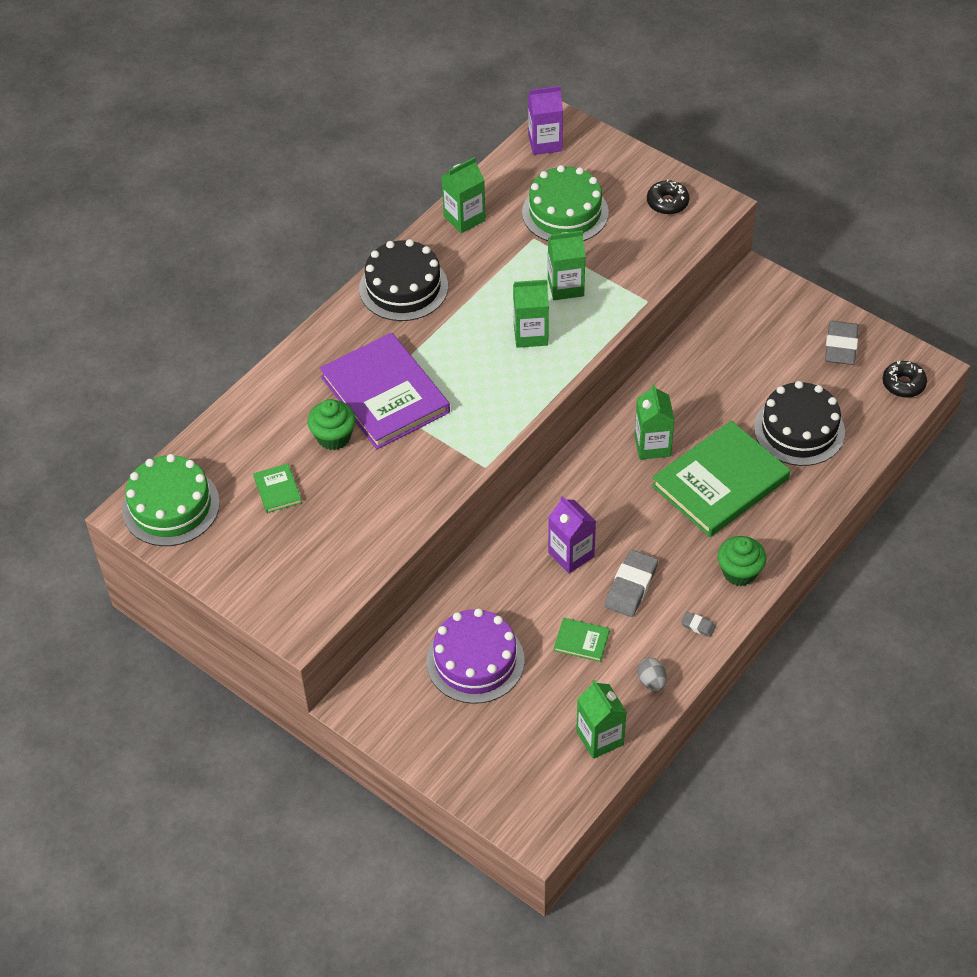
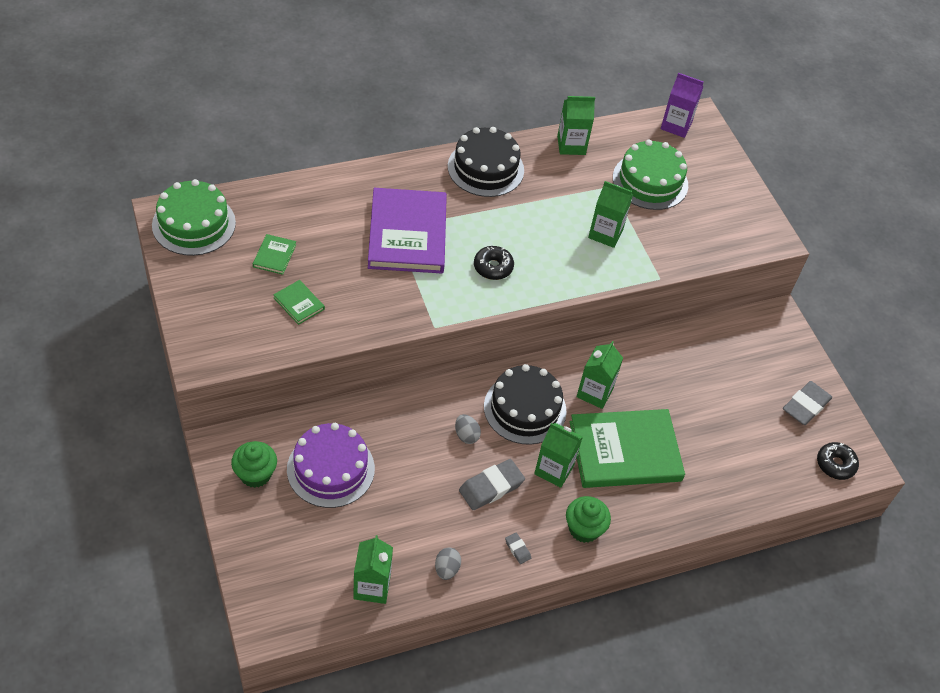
camera: 25 degrees right, 0 degrees up
(333, 437) = (345, 242): green cupcake -> green cupcake (255, 474)
(530, 334) = (550, 252): green carton -> green carton (554, 470)
(571, 554) = (466, 435): purple carton -> grey egg
(581, 641) = (420, 504): green book -> green book (299, 303)
(667, 203) = (735, 216): black donut -> black donut (493, 267)
(799, 430) = (720, 449): black cake -> black cake (525, 408)

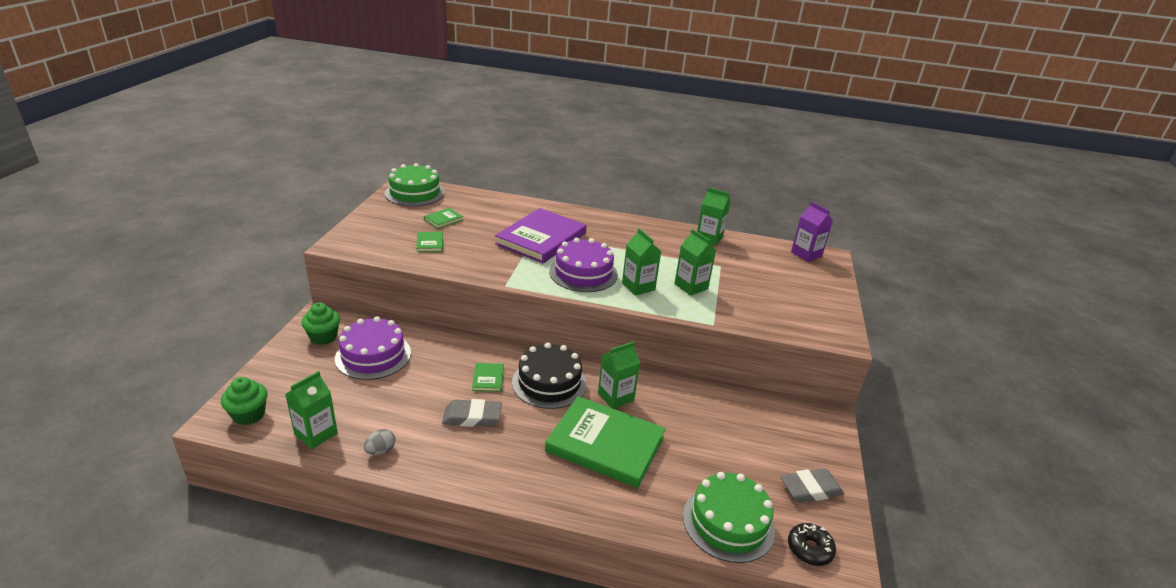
camera: 35 degrees right, 20 degrees down
(466, 435) = (488, 379): grey egg -> green book
(485, 168) = (632, 229): black cake -> none
(493, 267) = (583, 273): black donut -> purple cake
(517, 549) = (448, 466): grey eraser -> none
(554, 470) = (533, 429): green carton -> green carton (638, 286)
(584, 529) = (517, 479): green cupcake -> green cupcake (249, 415)
(650, 181) = (756, 273): green cake -> green cake (728, 522)

